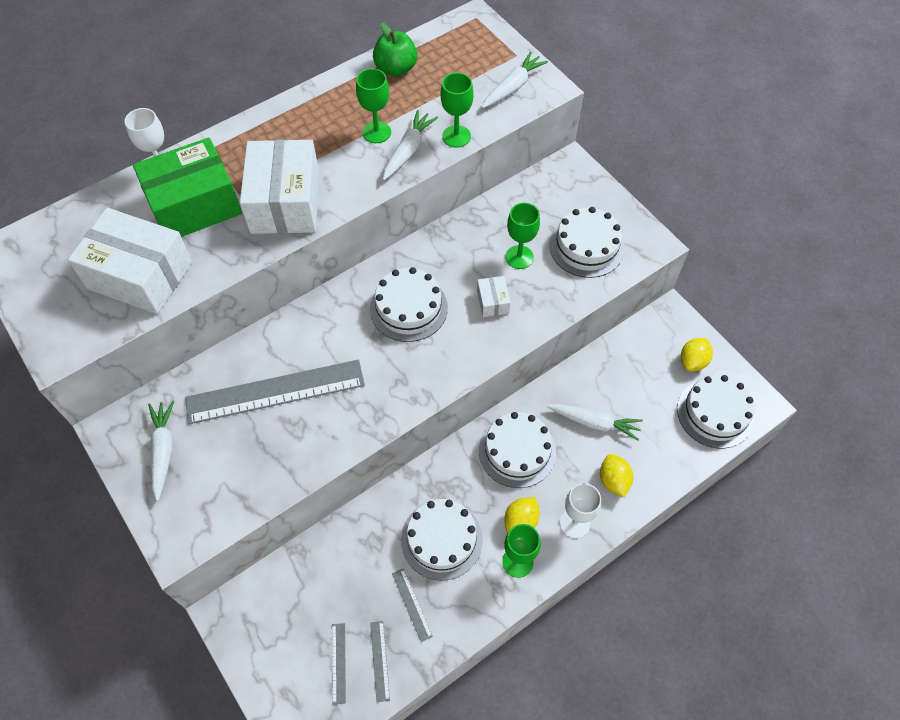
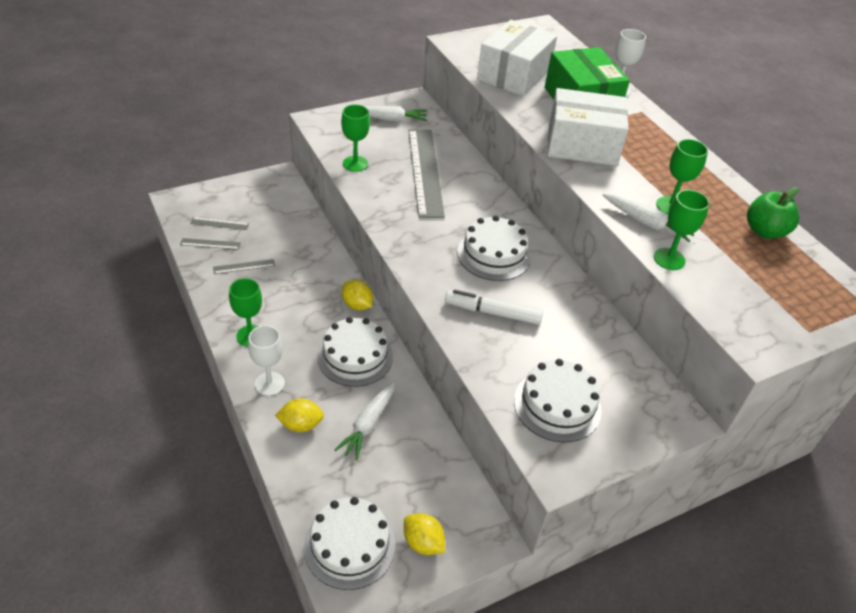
camera: 95 degrees right, 15 degrees down
(441, 539) = (290, 292): white cake -> none
(492, 302) = (492, 313): white box -> white marker
(513, 87) = (752, 317): white carrot -> none
(519, 257) = (546, 344): green goblet -> green goblet (355, 164)
(520, 521) = (286, 345): yellow lemon -> yellow lemon (357, 305)

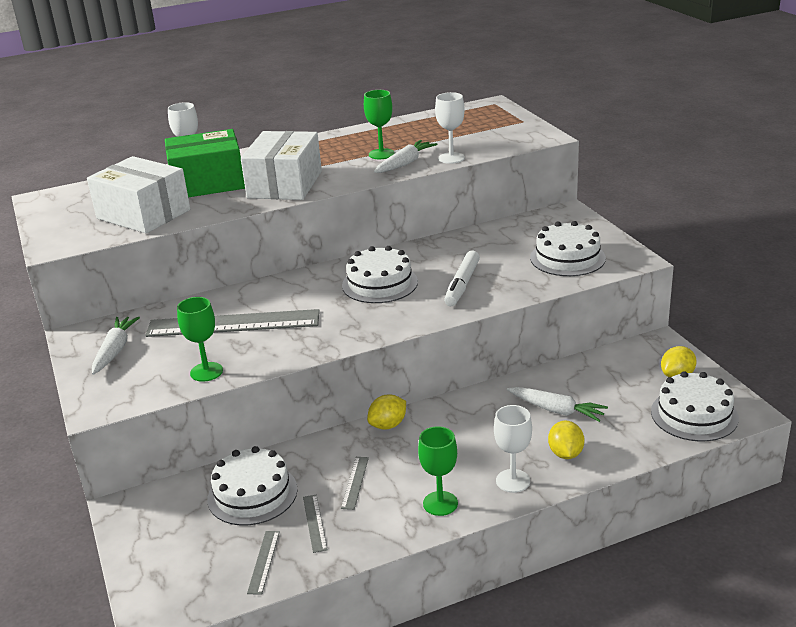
camera: 80 degrees left, 15 degrees down
(219, 224) = (220, 558): grey ruler -> grey ruler (355, 482)
(355, 356) = (466, 423): white cake -> white cake (252, 494)
(669, 259) = (451, 158): green goblet -> white goblet
(764, 231) = (413, 125): green apple -> none

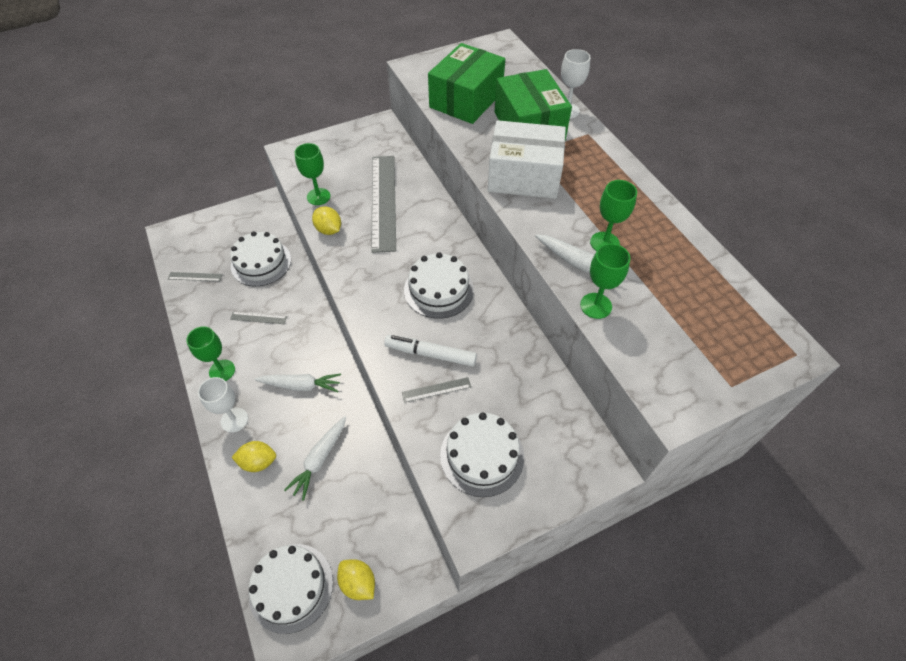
camera: 85 degrees right, 25 degrees up
(115, 350) = (357, 146): white carrot -> white carrot (301, 385)
(143, 214) = (466, 100): white box -> green box
(314, 523) = (223, 298): grey ruler -> grey ruler (436, 389)
(388, 425) = (321, 334): yellow lemon -> yellow lemon (329, 230)
(451, 158) = (596, 306): white goblet -> green goblet

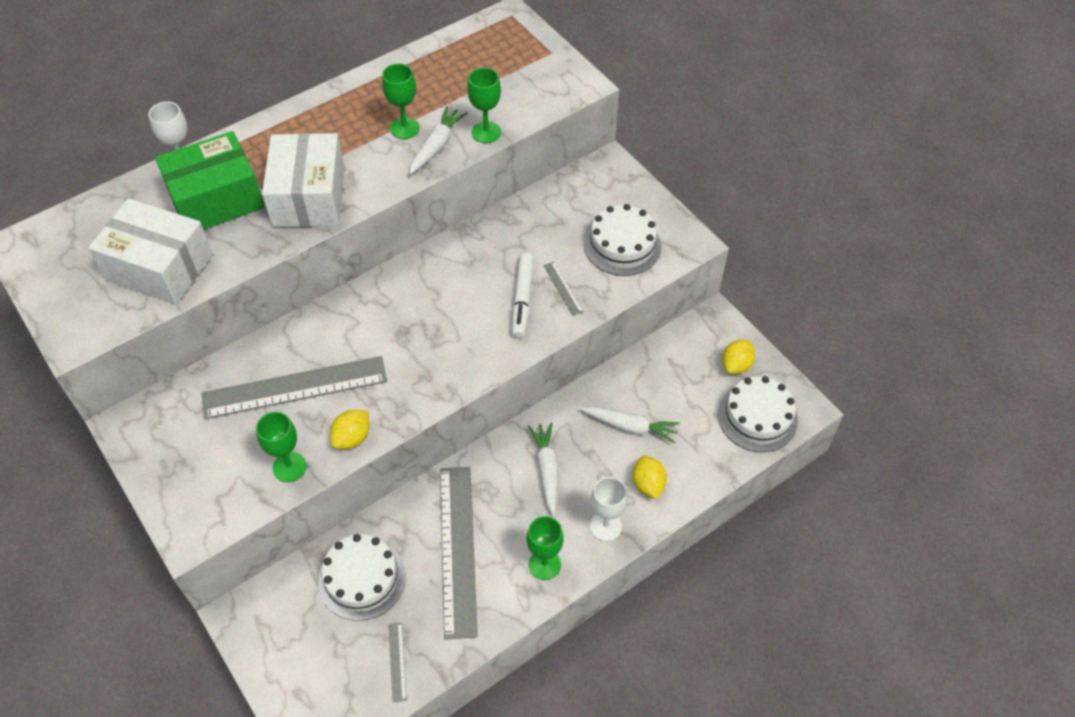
camera: 100 degrees left, 0 degrees up
(258, 318) = (458, 549): grey ruler -> grey ruler, size x2.44
(438, 290) = (435, 306): white cake -> none
(466, 100) = (159, 267): green box -> white box

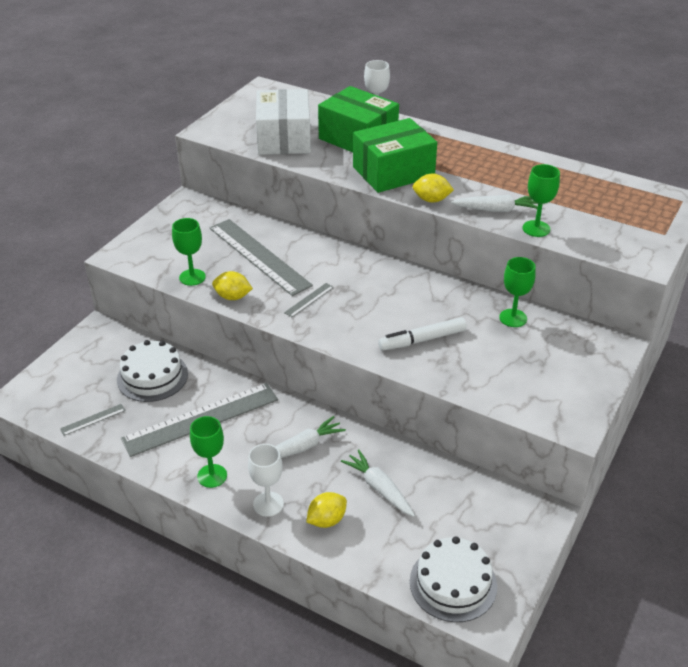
camera: 65 degrees right, 15 degrees down
(309, 197) = (393, 172): white box -> green box
(404, 128) = (499, 190): green goblet -> green goblet (513, 318)
(563, 288) = (452, 359): grey ruler -> grey ruler (309, 300)
(622, 245) = (531, 381): white cake -> none
(630, 427) = (379, 488): white carrot -> white carrot turned 150 degrees clockwise
(736, 365) = (502, 547): yellow lemon -> yellow lemon (431, 200)

